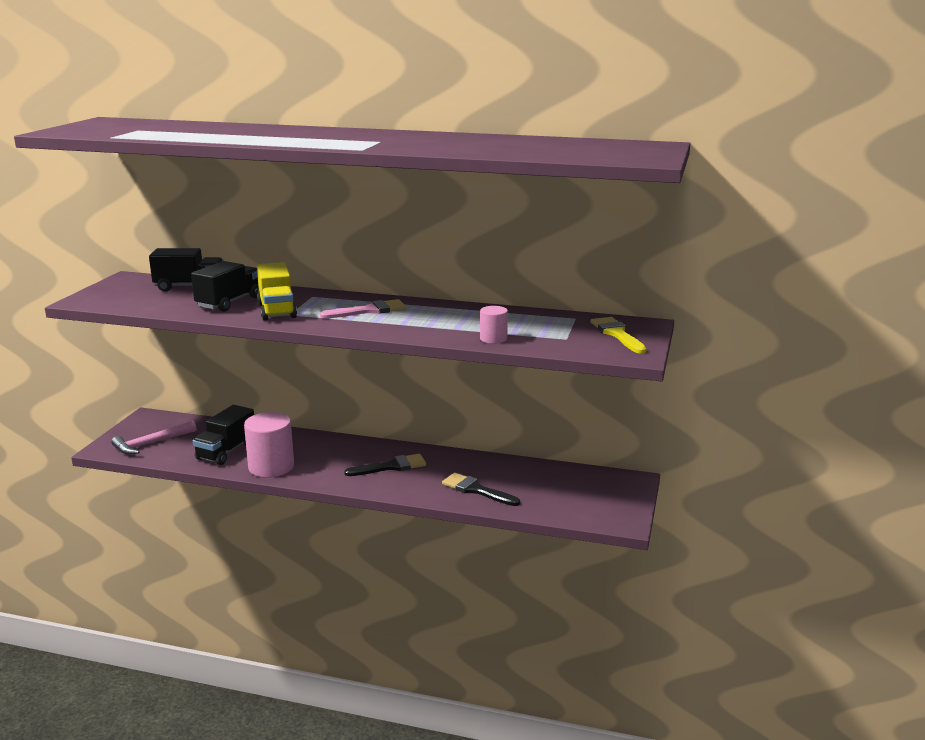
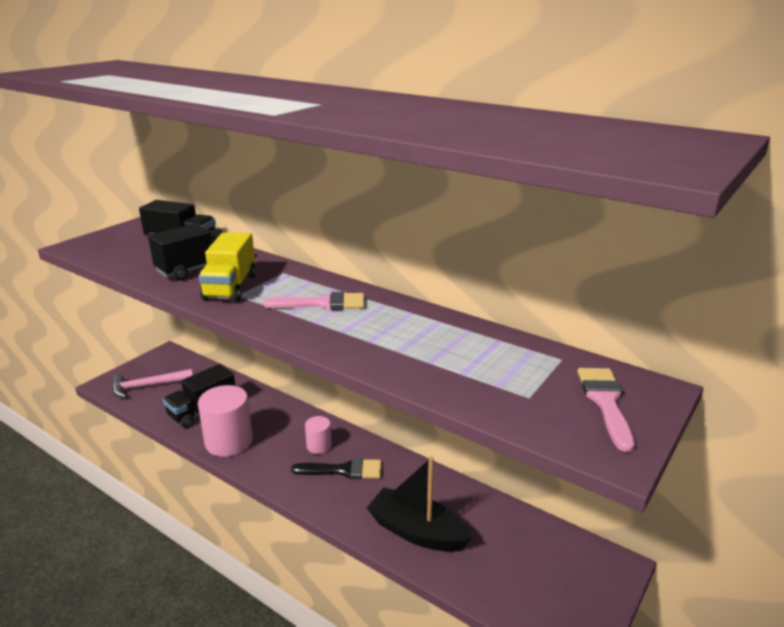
camera: 20 degrees right, 5 degrees up
(477, 490) = (417, 532): black brush -> black boat
(493, 339) = (432, 378): pink cylinder -> pink cylinder (319, 446)
(617, 334) = (606, 402): yellow brush -> pink brush

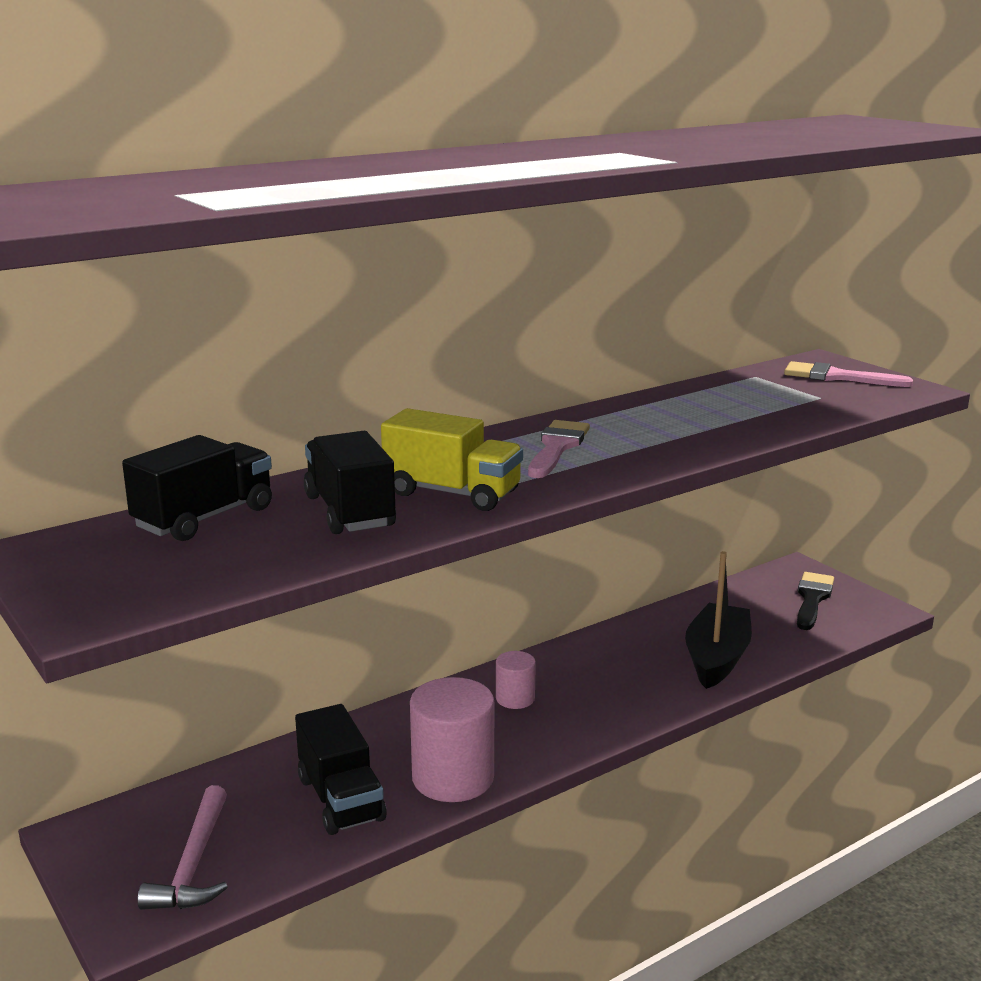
camera: 70 degrees left, 5 degrees down
(343, 470) = (580, 688): black brush -> black brush (812, 599)
(417, 532) = (717, 658): black boat -> black boat turned 150 degrees clockwise

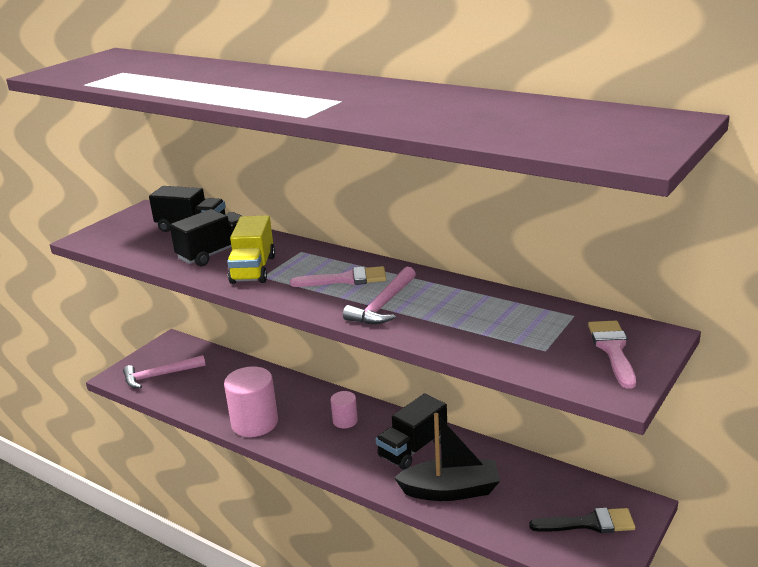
camera: 70 degrees right, 5 degrees up
(340, 799) = (222, 396): black truck -> black truck (413, 448)
(654, 440) = (383, 305): none -> pink hammer

